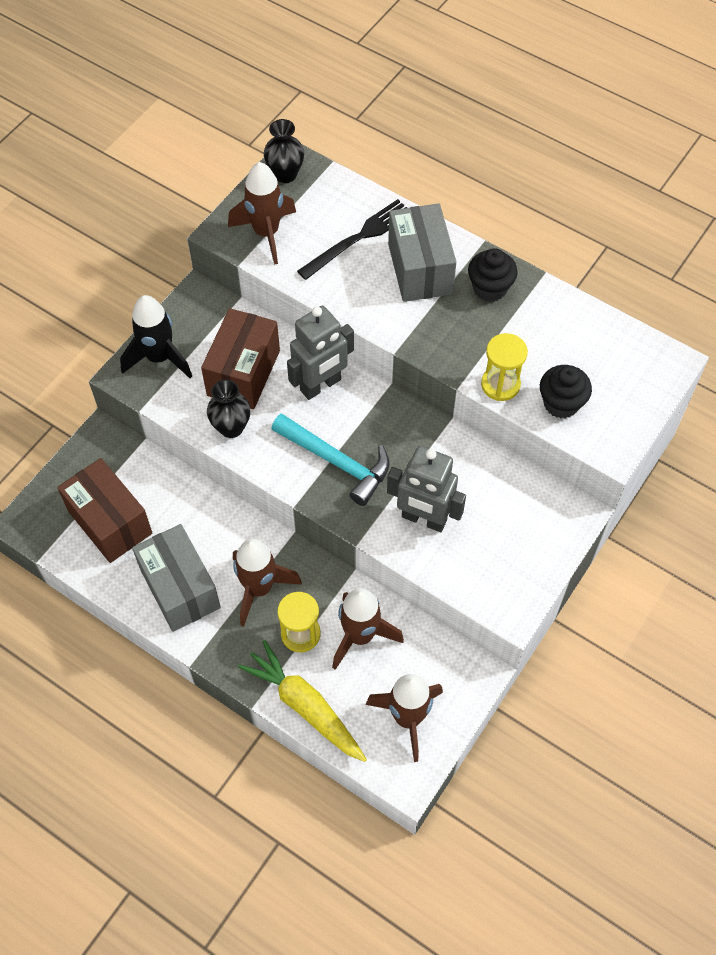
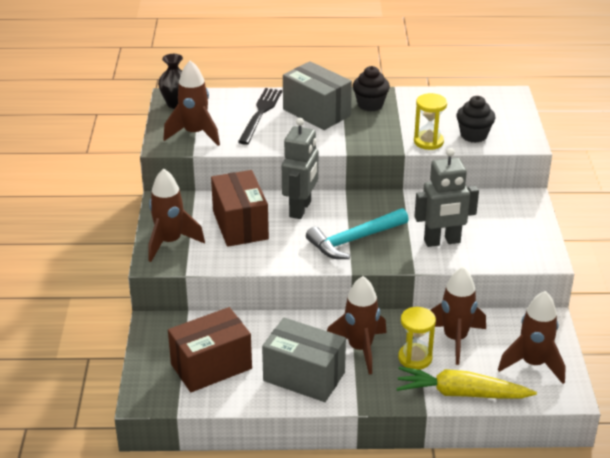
camera: 35 degrees left, 25 degrees down
(110, 522) = (211, 366): brown box -> brown box turned 45 degrees counterclockwise
(159, 358) = (170, 242): black rocket -> brown rocket
(231, 427) = (263, 254): black vase -> none
(336, 462) = (354, 240): turquoise hammer -> turquoise hammer turned 150 degrees clockwise

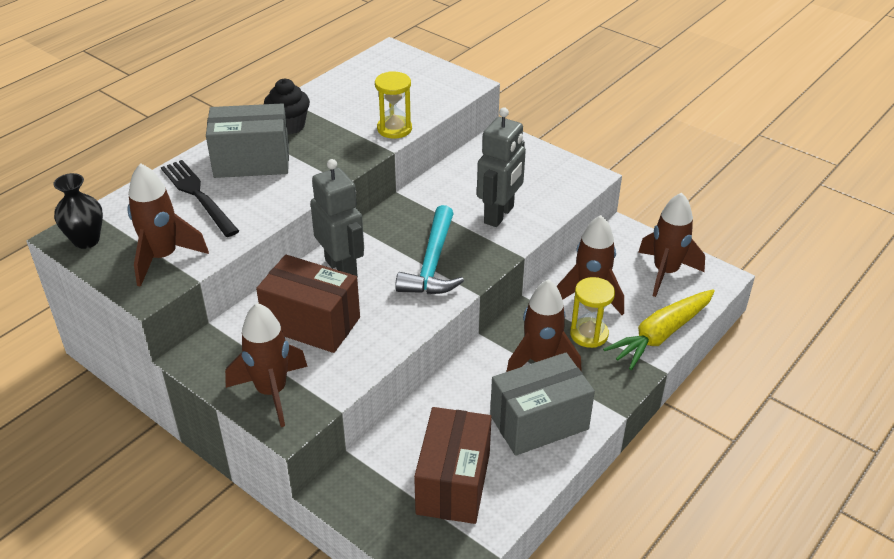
camera: 50 degrees left, 5 degrees up
(473, 135) = (420, 102): black cupcake -> none

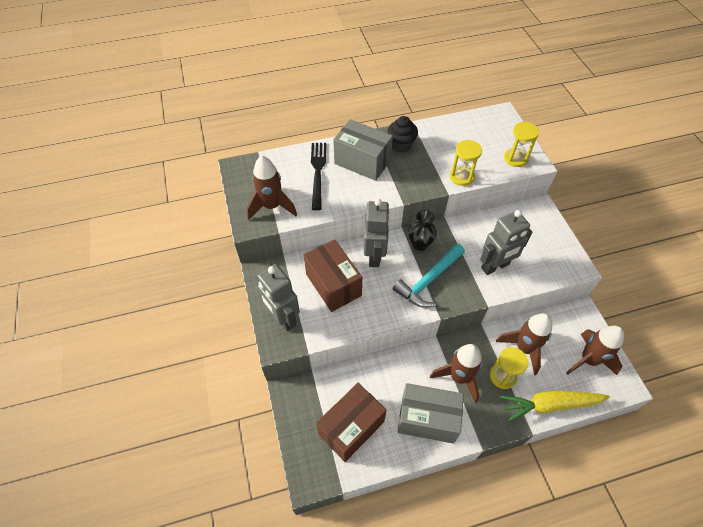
camera: 35 degrees right, 15 degrees up
(86, 240) = (244, 175): black vase -> black vase (420, 244)
(272, 392) = (283, 318): brown rocket -> grey robot
(443, 88) = (515, 158): none -> yellow hourglass

